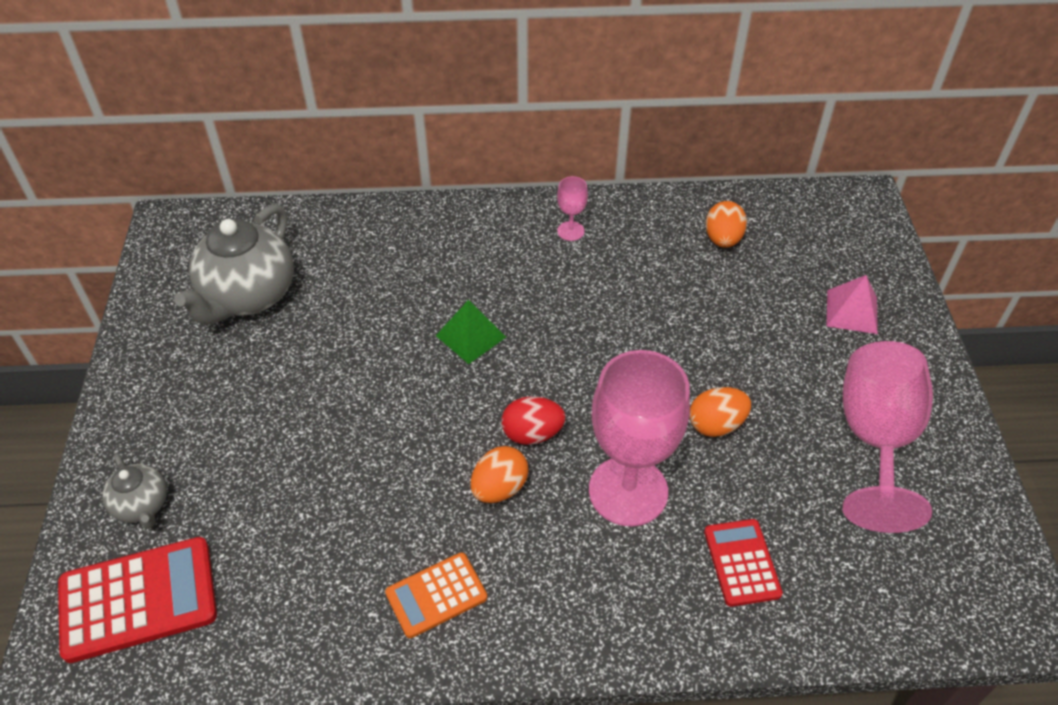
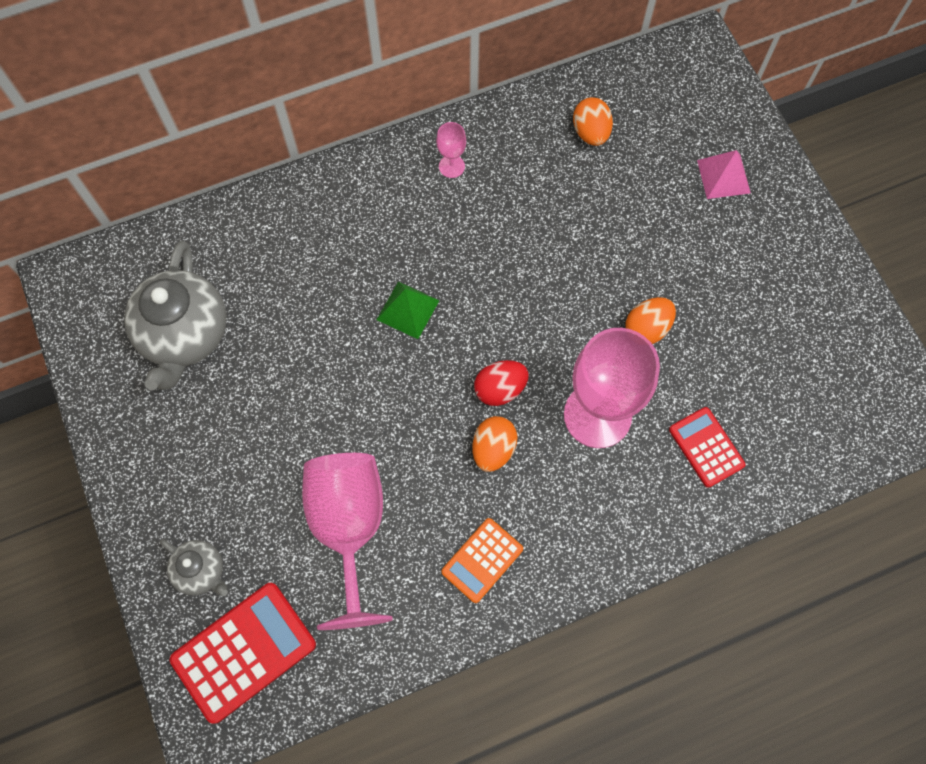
camera: 20 degrees left, 20 degrees up
(875, 439) = (776, 299): pink goblet -> pink goblet (349, 528)

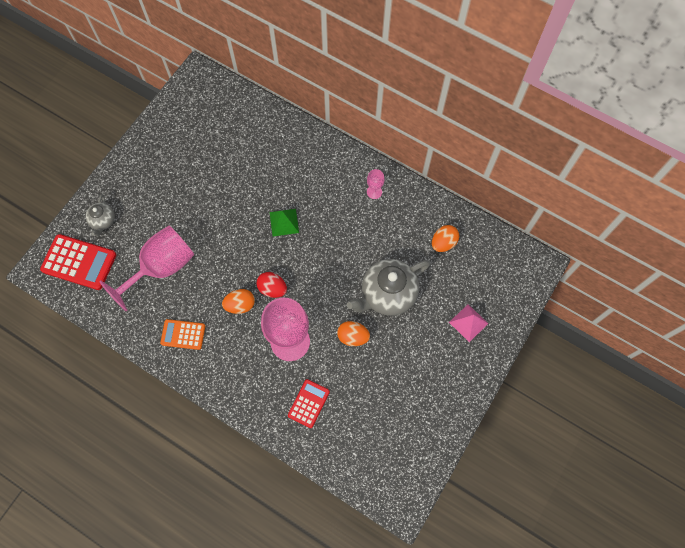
camera: 55 degrees right, 0 degrees up
(185, 335) = (205, 139): grey teapot -> grey teapot (387, 294)

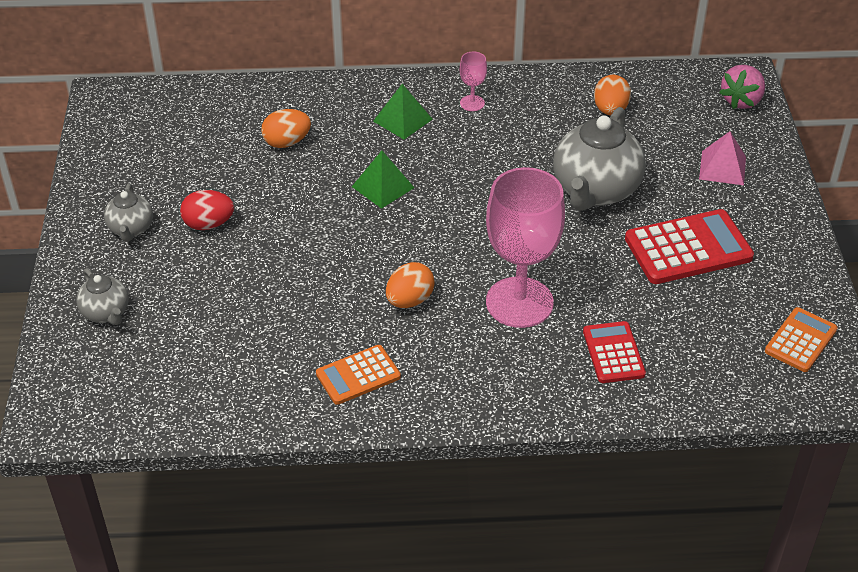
camera: 35 degrees left, 25 degrees down
(79, 262) = (110, 378): red calculator -> red calculator (688, 248)
(149, 174) = (131, 229): none -> grey teapot
(161, 267) = (250, 319): pink goblet -> none
(272, 289) = (437, 261): red egg -> red egg (208, 224)
(329, 181) = (402, 120): none -> green pyramid
(353, 337) = (597, 254): orange egg -> orange egg (287, 142)
(406, 460) = (800, 340): none -> orange calculator
(522, 282) = (741, 101): none -> pink strawberry

